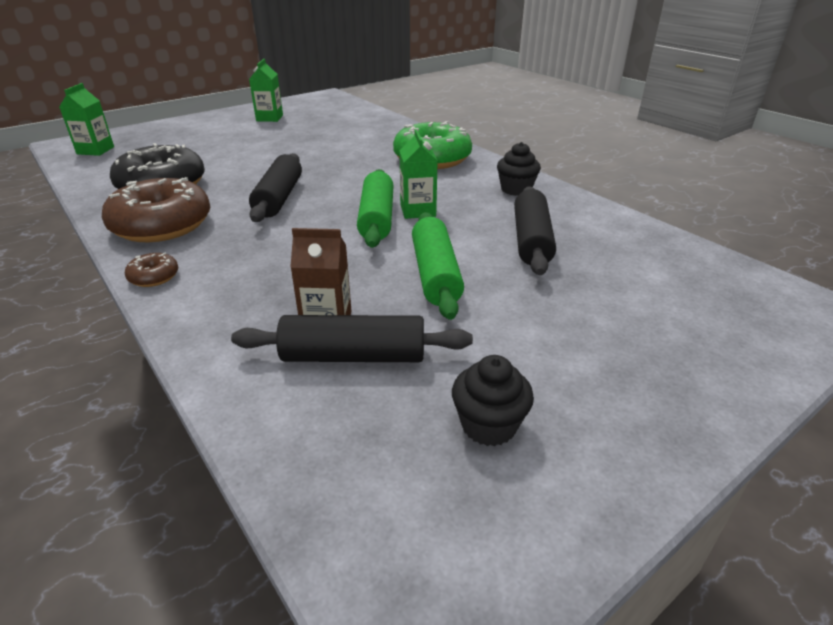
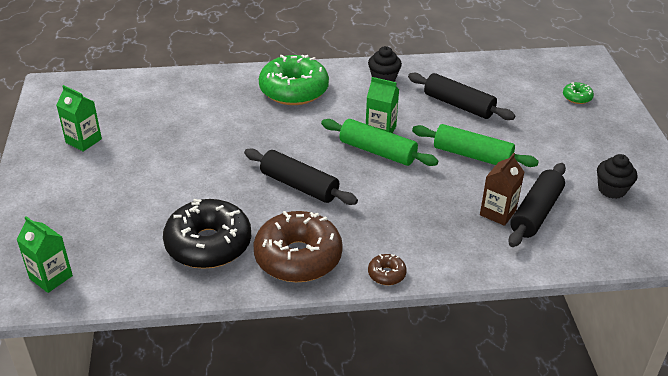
camera: 60 degrees left, 5 degrees up
(699, 326) = (577, 97): none -> green donut

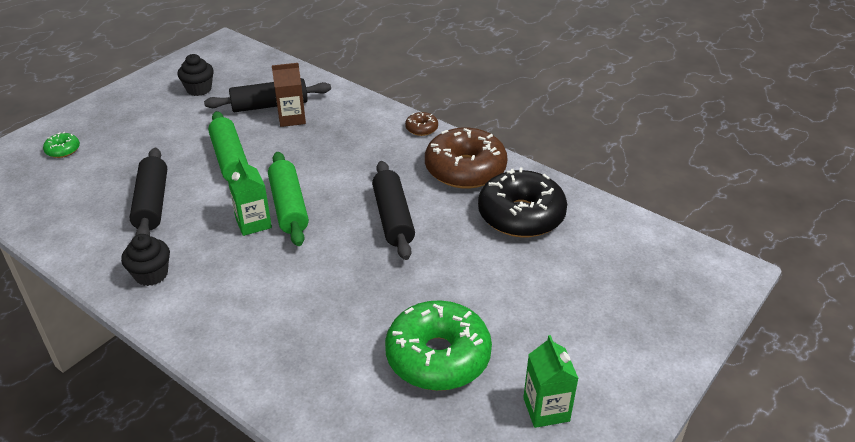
camera: 135 degrees left, 0 degrees up
(51, 277) = (674, 263): green carton -> none
(294, 90) = (250, 323): green donut -> green donut (438, 356)

